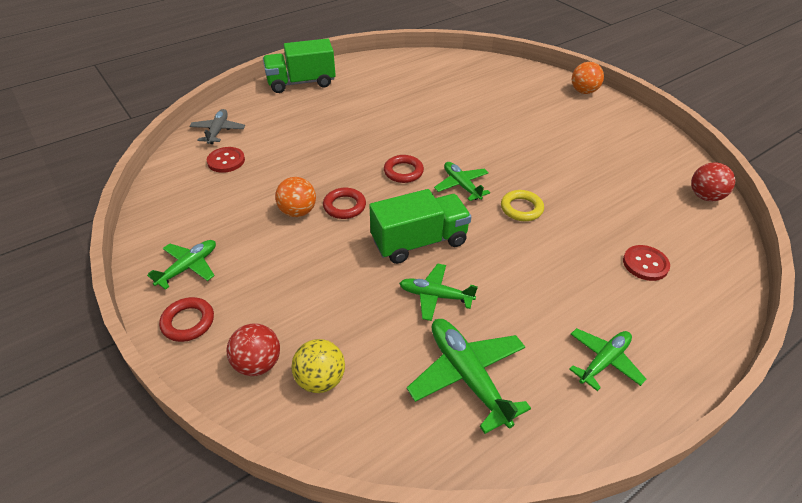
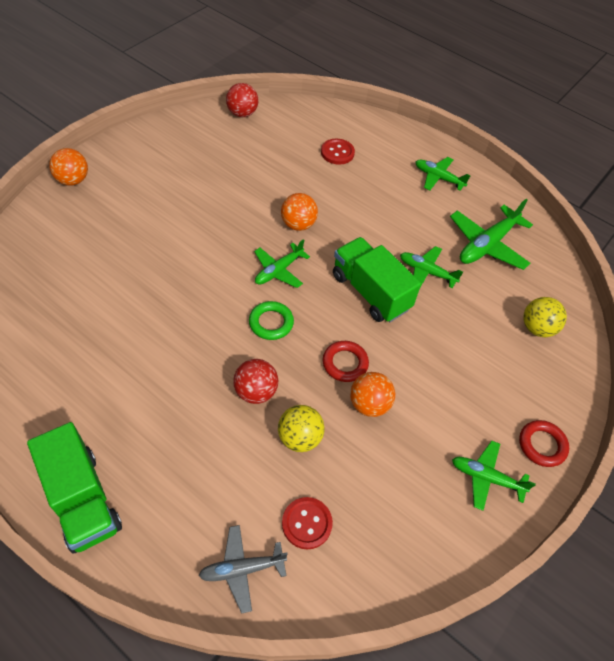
camera: 110 degrees left, 10 degrees up
(258, 363) = (548, 374): red ball -> red ball (255, 391)
(290, 169) = (299, 438): none -> yellow ball
(403, 172) = (271, 323): red ring -> green ring
(435, 296) = (426, 272): green plane -> green plane turned 120 degrees clockwise
(521, 208) = (298, 224): yellow ring -> orange ball

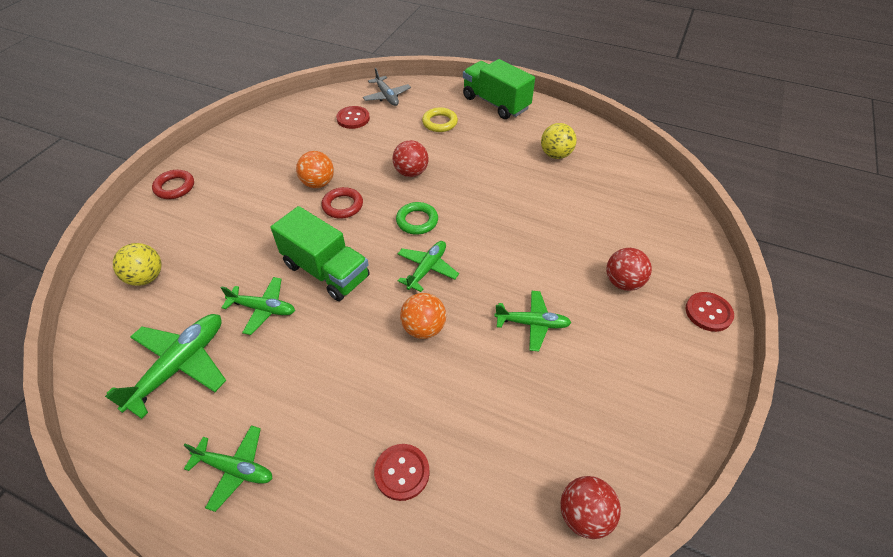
camera: 170 degrees right, 5 degrees down
(73, 180) = (708, 312): orange ball -> red button
(118, 217) = (623, 282): none -> red ball
(185, 477) = (439, 123): none -> yellow ring
(242, 569) = (387, 96): grey plane -> grey plane turned 90 degrees clockwise
(299, 438) = (369, 154): yellow ball -> yellow ball (555, 155)
(486, 477) = (226, 161): green plane -> green plane (532, 324)

